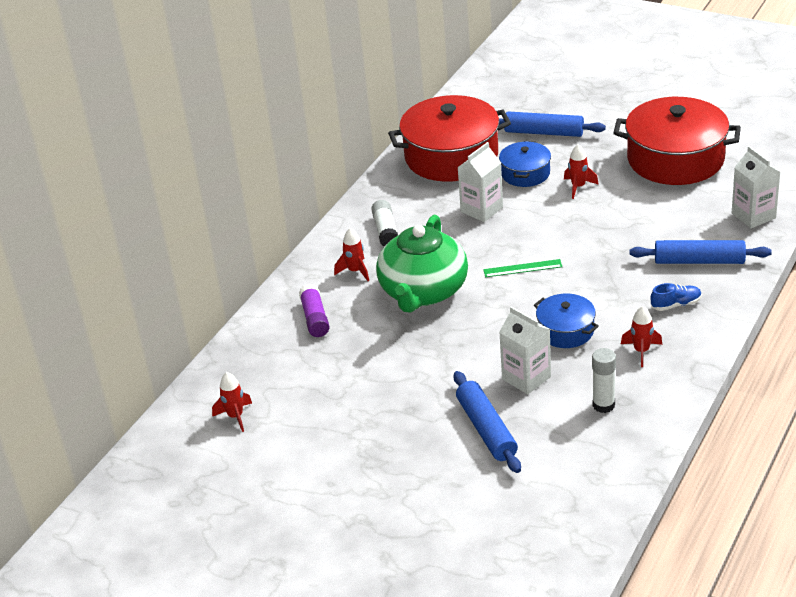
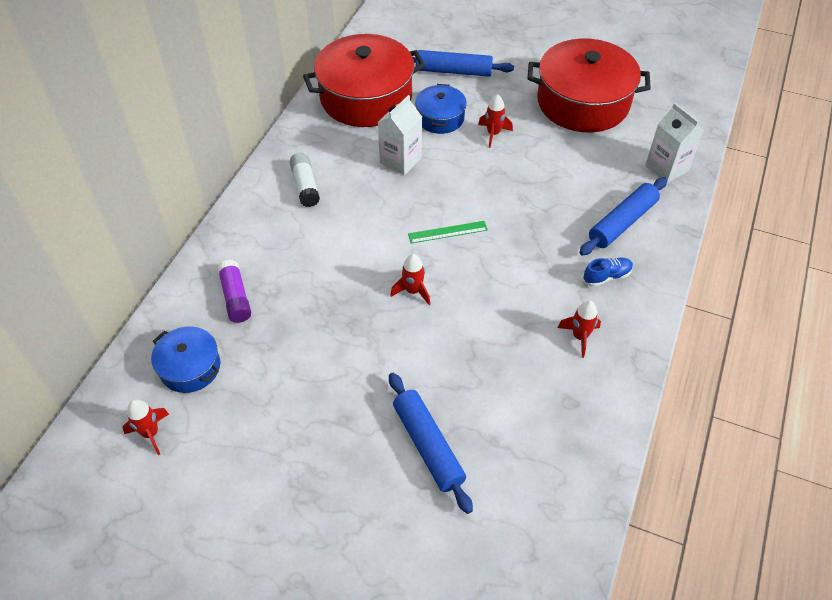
camera: 10 degrees left, 15 degrees up
(355, 271) = (276, 236): red rocket -> red rocket (413, 291)
(423, 291) = (348, 262): green teapot -> none
(526, 378) = (464, 374): white carton -> none
(566, 330) = (499, 311): blue pot -> blue pot (190, 367)
(603, 405) = (549, 409): white glue stick -> none
(699, 261) = (622, 222): blue rolling pin -> blue rolling pin turned 45 degrees counterclockwise

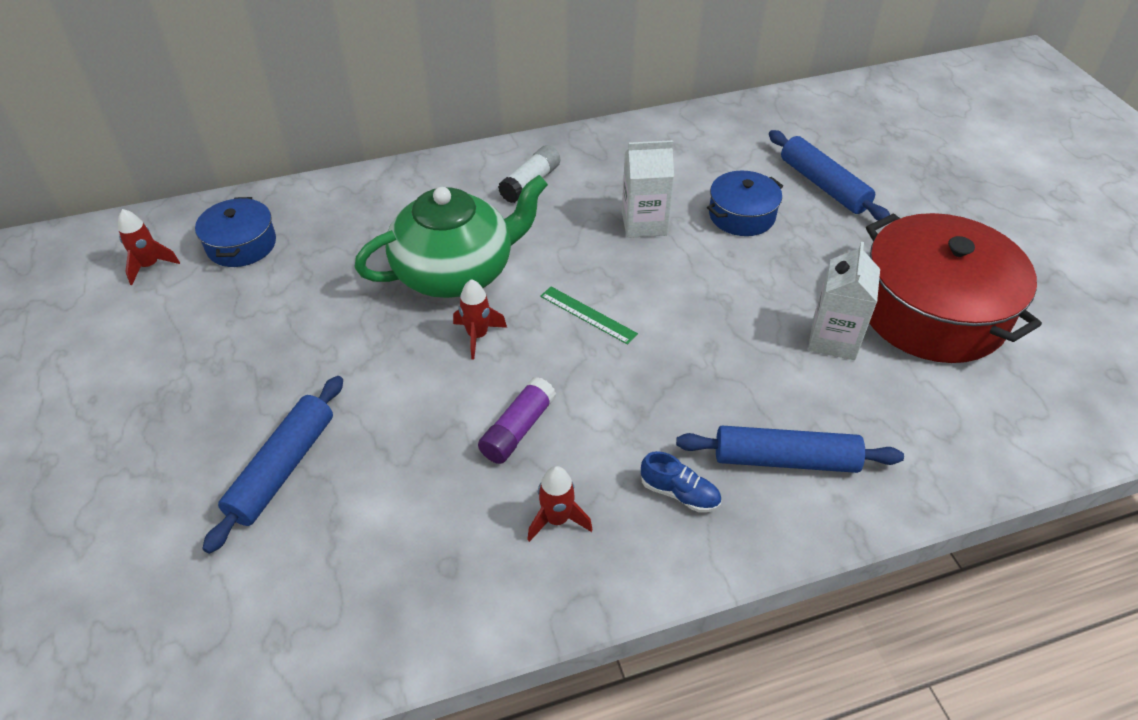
camera: 50 degrees right, 5 degrees down
(235, 297) = (347, 223): purple glue stick -> purple glue stick (518, 429)
(346, 269) = (456, 272): none -> green teapot
(366, 97) = (697, 151): red pot -> none
(493, 134) = (775, 267): red rocket -> none
(666, 168) = (936, 453): white carton -> white carton (833, 339)

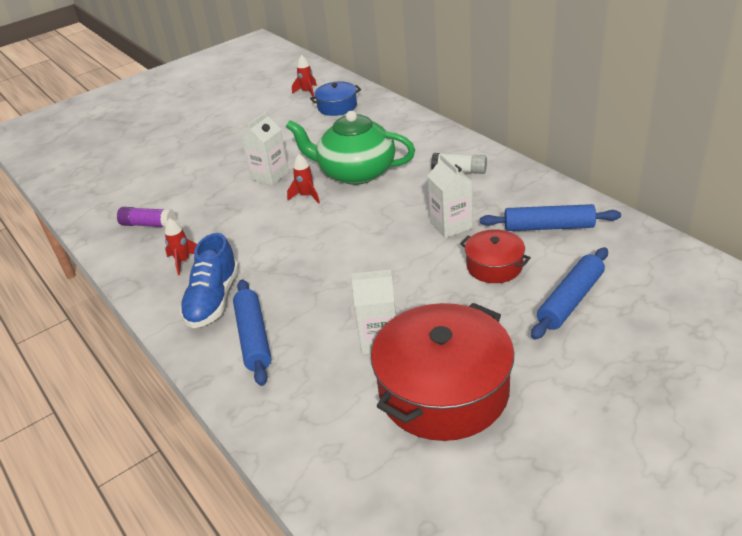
camera: 75 degrees right, 10 degrees down
(282, 468) = (192, 173): blue rolling pin -> blue rolling pin (548, 227)
(384, 365) = (270, 176): none -> white carton
(456, 272) = (355, 172): green teapot -> green teapot turned 150 degrees clockwise
(518, 429) = (241, 230): purple glue stick -> purple glue stick (148, 224)
(588, 315) = (345, 228): green ruler -> none
(679, 493) = (213, 300): blue shoe -> blue shoe, size x1.92
(741, 215) = (494, 266): blue pot -> red pot

